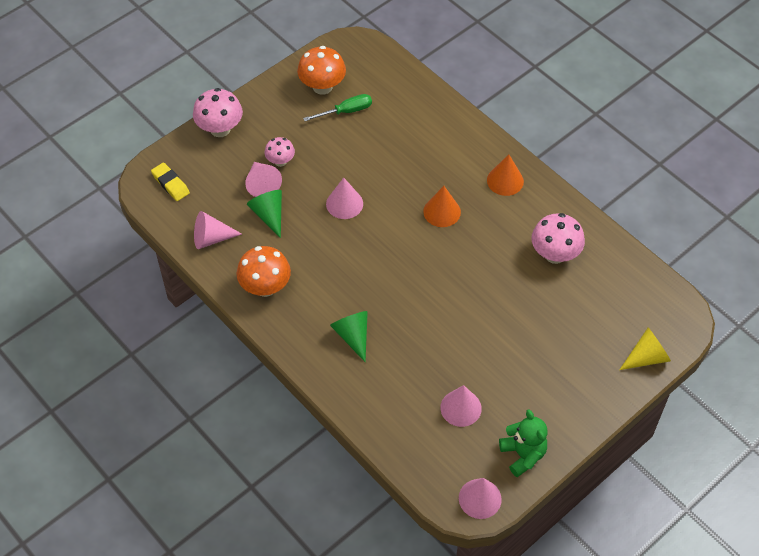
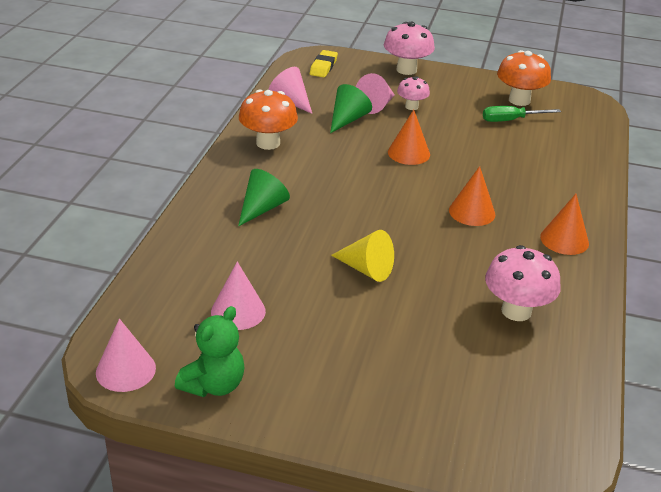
camera: 55 degrees right, 20 degrees down
(344, 204) = (408, 153): pink cone -> orange cone
(346, 111) = (511, 120): green screwdriver -> green screwdriver turned 135 degrees clockwise
(647, 357) = (459, 451): yellow cone -> yellow cone (366, 269)

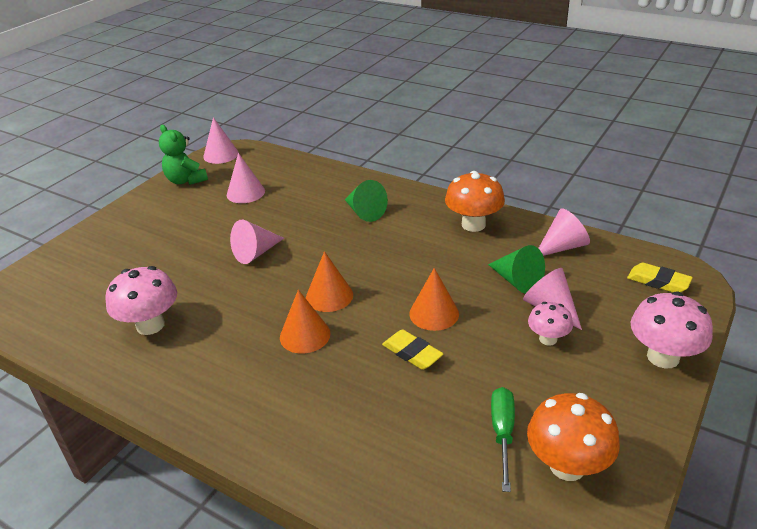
camera: 110 degrees right, 0 degrees up
(366, 269) = (256, 253): yellow cone -> pink cone
(460, 158) = (412, 353): none -> yellow eraser
(564, 240) = (222, 395): orange cone -> orange cone (329, 296)

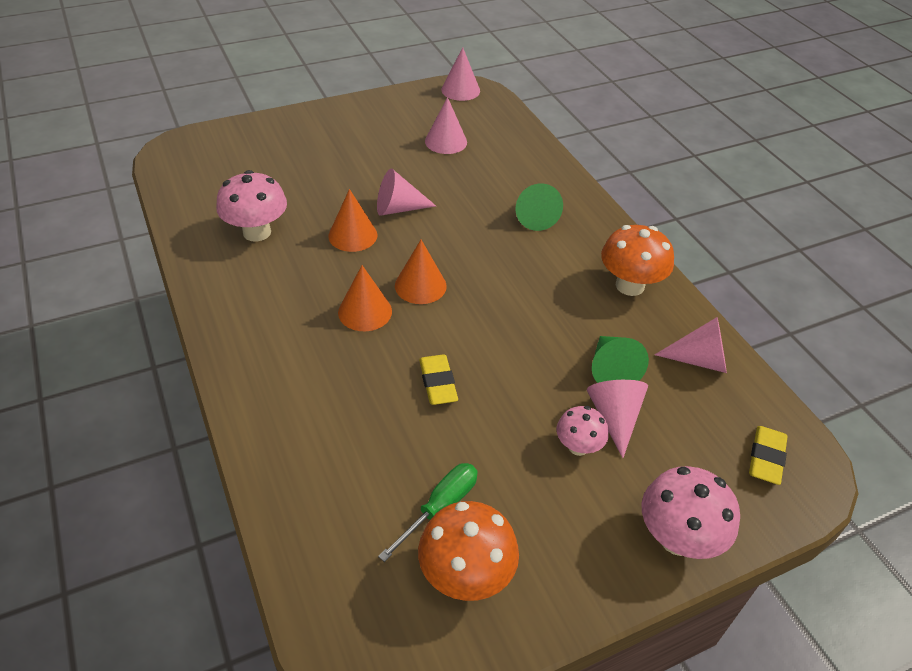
camera: 30 degrees right, 10 degrees up
(186, 180) = (406, 104): green teddy bear -> none
(434, 313) = (496, 356): orange cone -> orange cone (352, 235)
(658, 282) = (766, 458): yellow eraser -> yellow eraser turned 45 degrees clockwise

